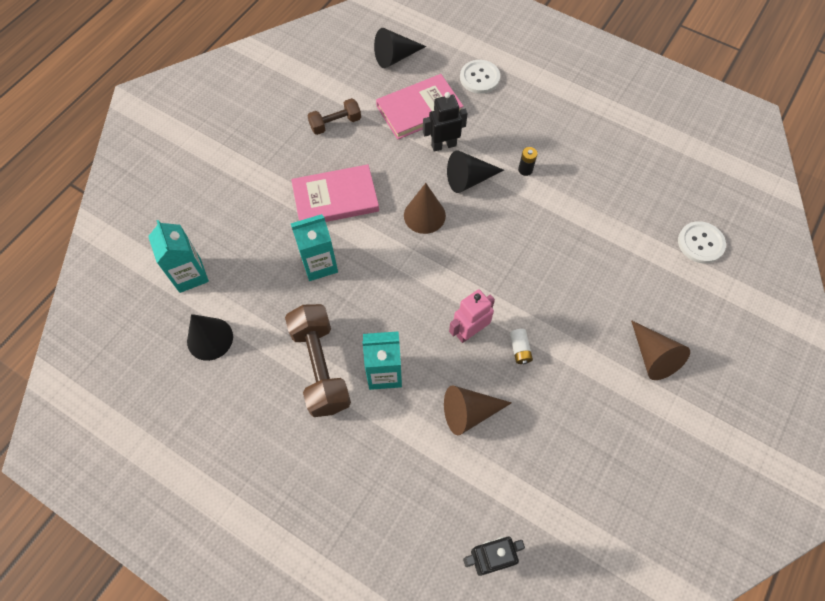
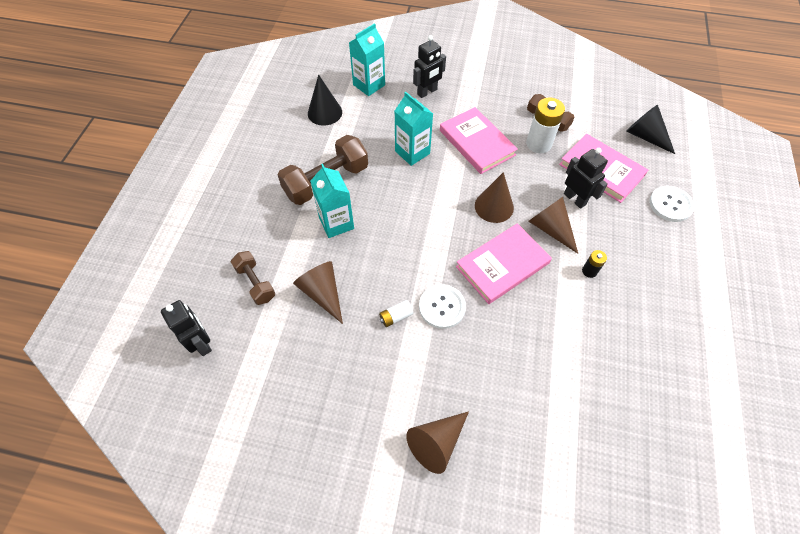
camera: 70 degrees right, 5 degrees down
(236, 218) = (427, 92): none -> black robot
(363, 145) = (538, 144): none -> white battery
(432, 481) = (255, 283): none -> brown dumbbell
(469, 179) = (550, 228): black cone -> brown cone
(469, 331) = (397, 272): pink robot -> none
(494, 235) = (502, 265): none -> pink book
(700, 243) = (600, 469): white button -> white button (442, 307)

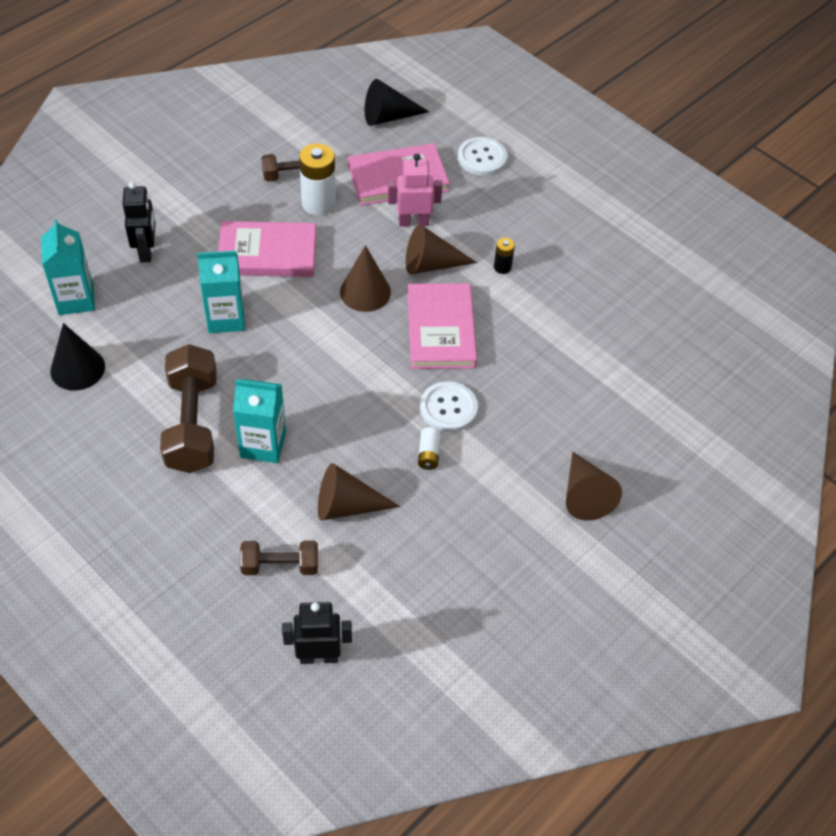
camera: 60 degrees left, 5 degrees down
(575, 199) = (413, 222): black robot -> pink robot

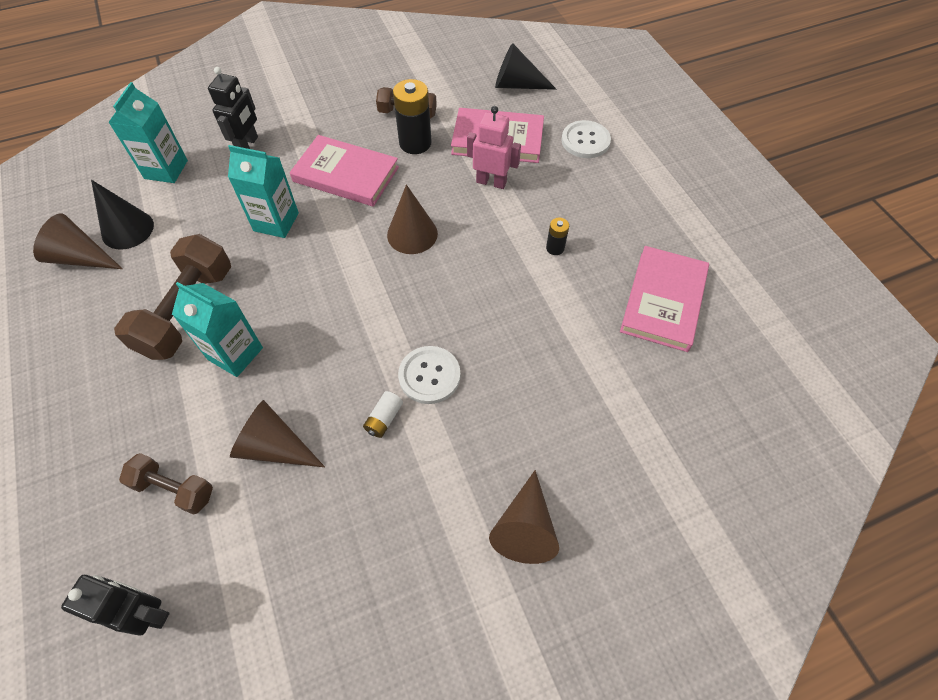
camera: 25 degrees right, 5 degrees up
(319, 203) = (415, 143): white battery -> black battery
(431, 264) = (487, 226): brown cone -> brown cone (81, 257)
(440, 329) = (464, 292): pink book -> pink book (663, 301)

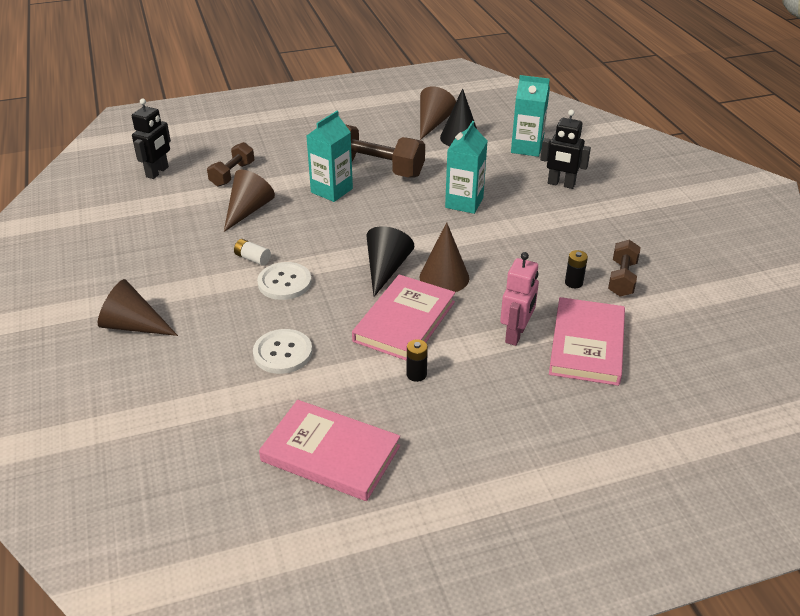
camera: 95 degrees right, 20 degrees down
(346, 174) = (524, 239): pink book -> pink book (404, 321)
(415, 143) = (573, 283): black battery -> black battery, size x0.51
(517, 85) = (693, 370): black cone -> black cone (386, 269)
(585, 141) = (592, 422): white button -> white button (282, 353)

